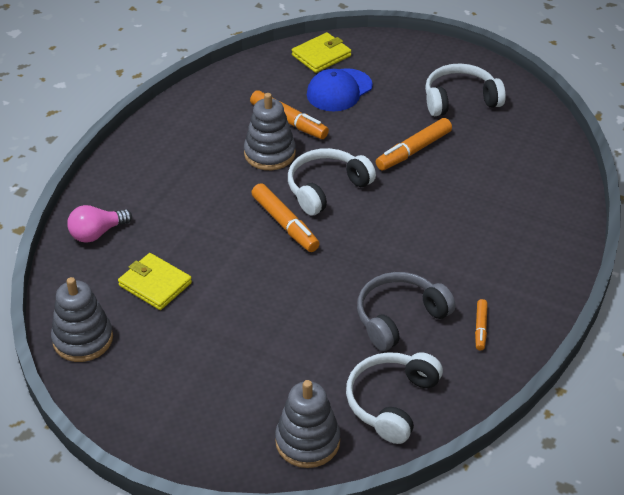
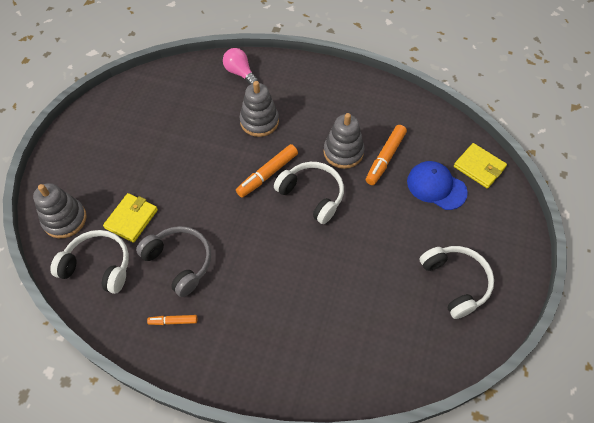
camera: 80 degrees right, 15 degrees up
(83, 339) = (147, 87): grey stacking toy -> grey stacking toy (259, 121)
(155, 284) = (197, 112): yellow wallet -> yellow wallet (131, 219)
(413, 150) = (373, 251): orange marker -> none

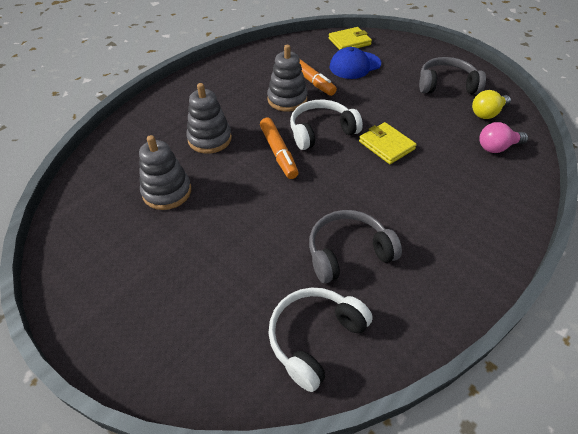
camera: 65 degrees left, 10 degrees down
(65, 219) = (219, 362): grey stacking toy -> grey stacking toy (167, 192)
(131, 219) = (264, 283): yellow wallet -> yellow wallet (386, 145)
(173, 321) = (421, 279): orange marker -> none
(240, 73) = (134, 134): pink light bulb -> pink light bulb (497, 147)
(426, 334) = (487, 113): none -> yellow light bulb
(455, 282) = (446, 85): white headphones -> grey headphones

